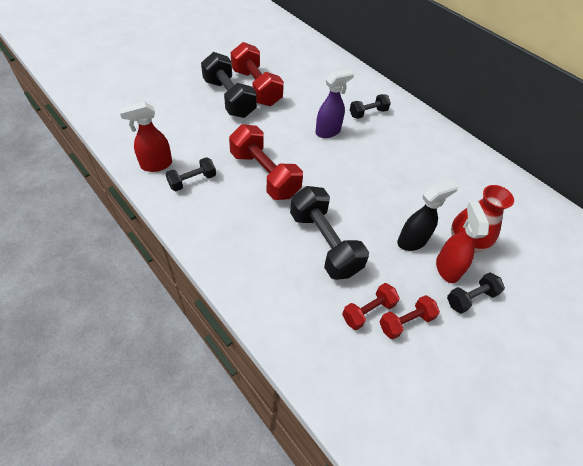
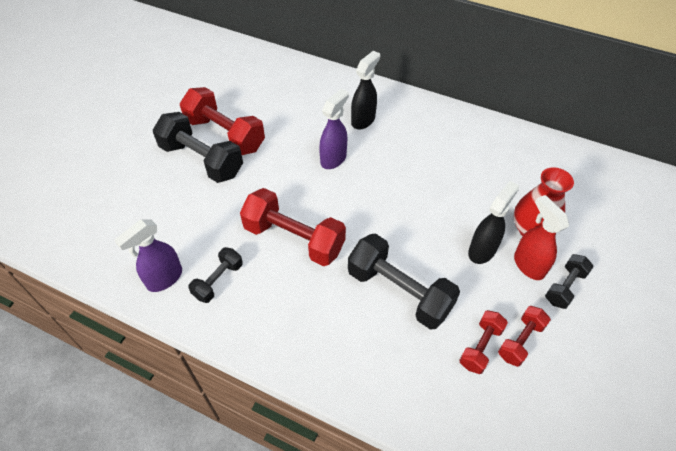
camera: 20 degrees left, 0 degrees up
(156, 165) = (164, 279): red spray bottle -> purple spray bottle
(368, 113) = (363, 120): black dumbbell -> black spray bottle

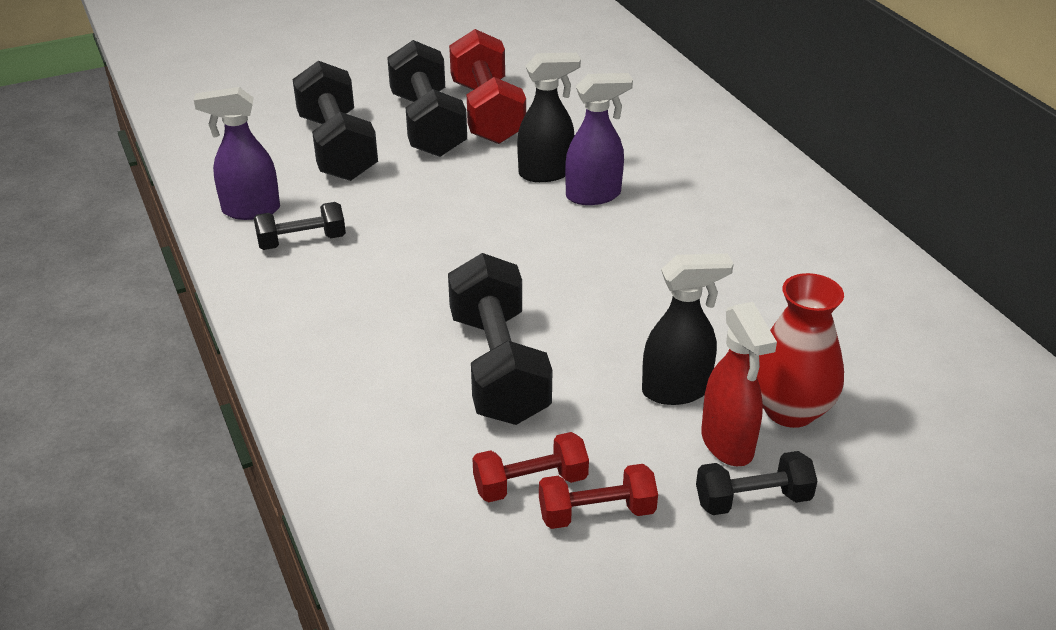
camera: 40 degrees right, 15 degrees down
(167, 205) = (337, 147): none -> black dumbbell
(294, 239) = (437, 248): red dumbbell -> none
(363, 120) = (691, 174): black spray bottle -> black spray bottle (546, 173)
(528, 265) = (727, 444): red spray bottle -> red spray bottle turned 150 degrees clockwise

